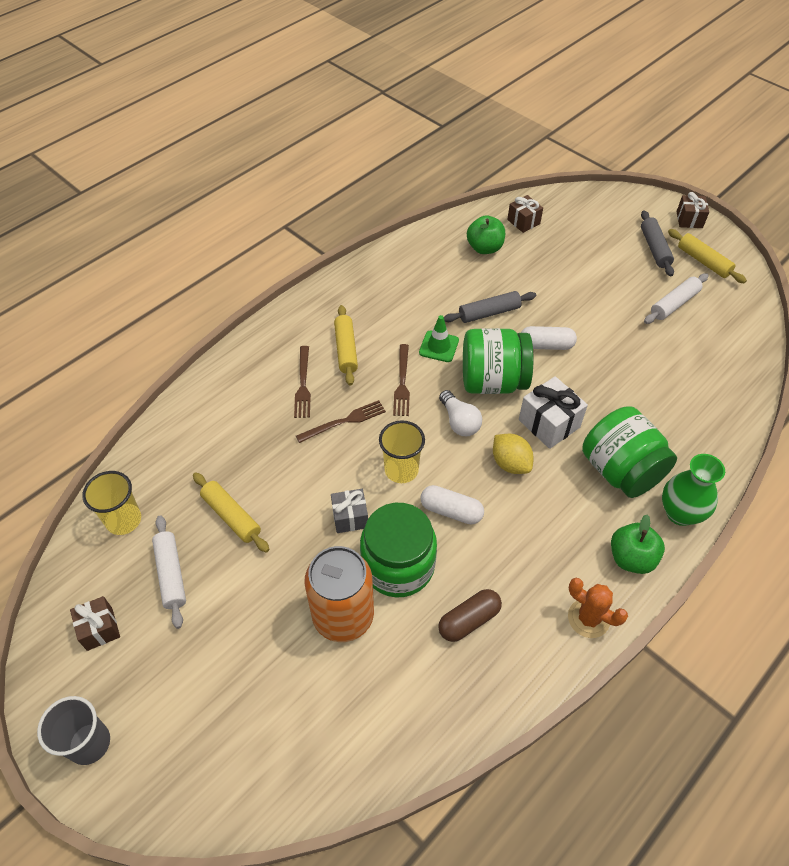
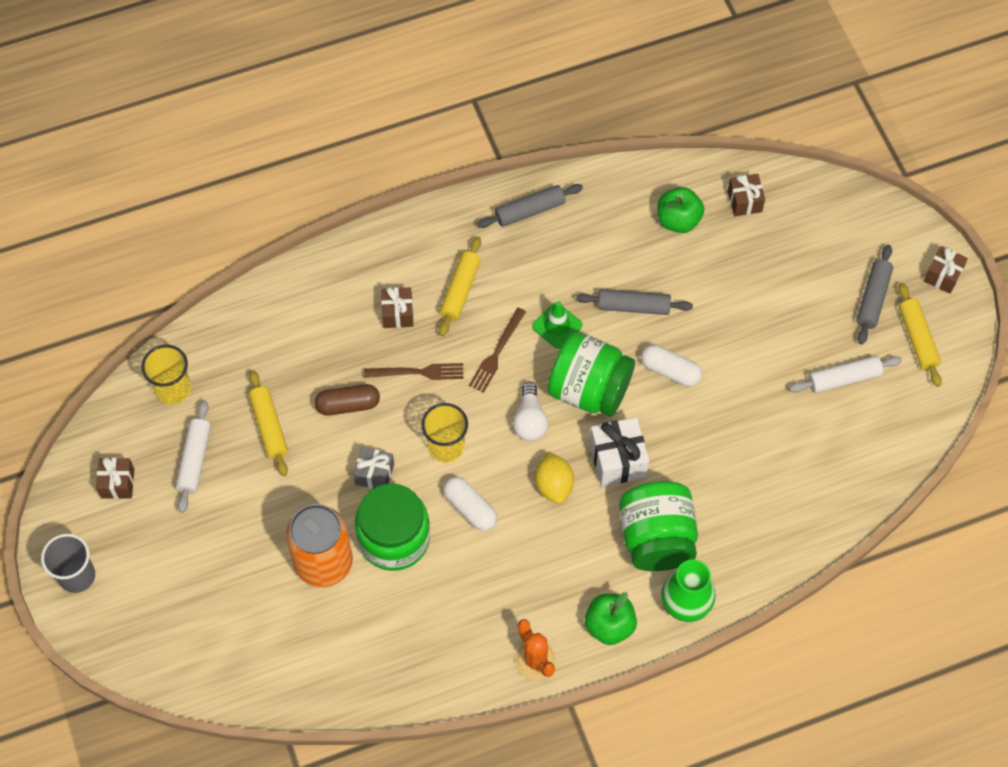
camera: 25 degrees right, 10 degrees up
(303, 384) = (398, 313): brown fork -> brown gift
(370, 278) = (530, 211): none -> grey rolling pin
(469, 620) = (429, 615): brown capsule -> brown capsule (348, 405)

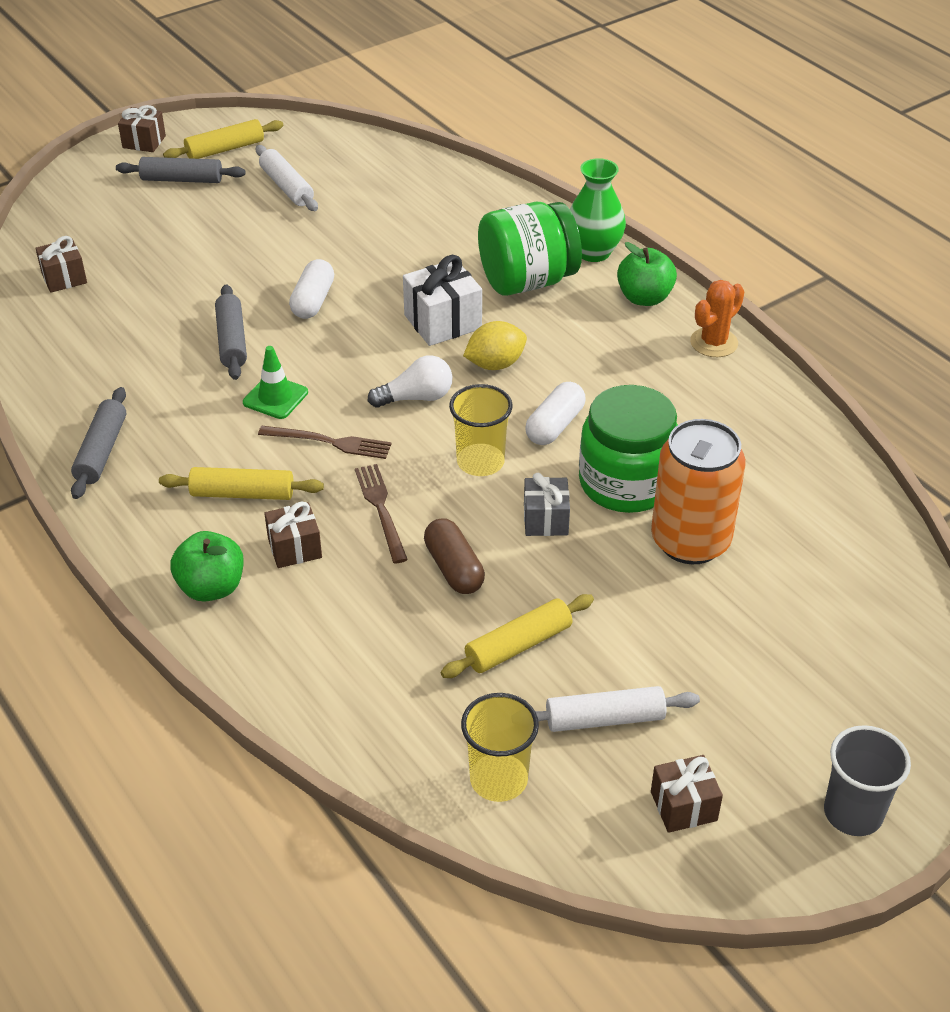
camera: 105 degrees left, 20 degrees down
(530, 211) = (101, 451): grey rolling pin -> grey rolling pin turned 45 degrees clockwise
(589, 389) = (358, 357): green jar -> none
(678, 220) = (99, 324): green apple -> green apple (211, 587)

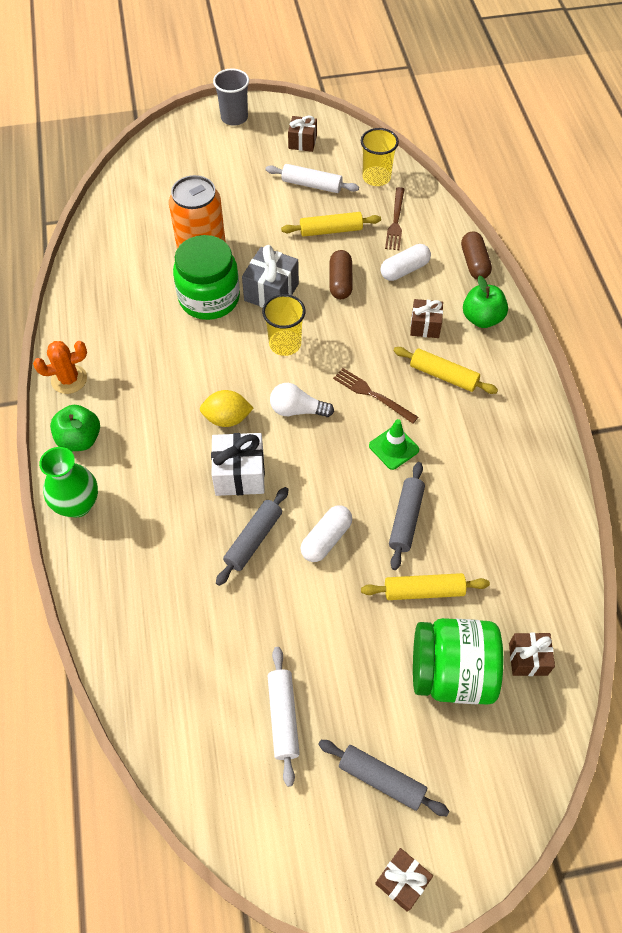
camera: 155 degrees left, 15 degrees up
(101, 451) = (528, 445): grey rolling pin -> grey rolling pin (253, 539)
(225, 149) = (319, 821): yellow rolling pin -> yellow rolling pin (424, 591)
(252, 673) = (474, 263): none -> brown capsule
(381, 509) = (363, 333): brown fork -> brown fork (395, 221)
(527, 281) = (150, 492): green jar -> green jar (451, 673)
(545, 520) = (271, 292): grey gift -> grey gift, size x1.53
(555, 425) = (222, 353): white capsule -> white capsule (404, 270)

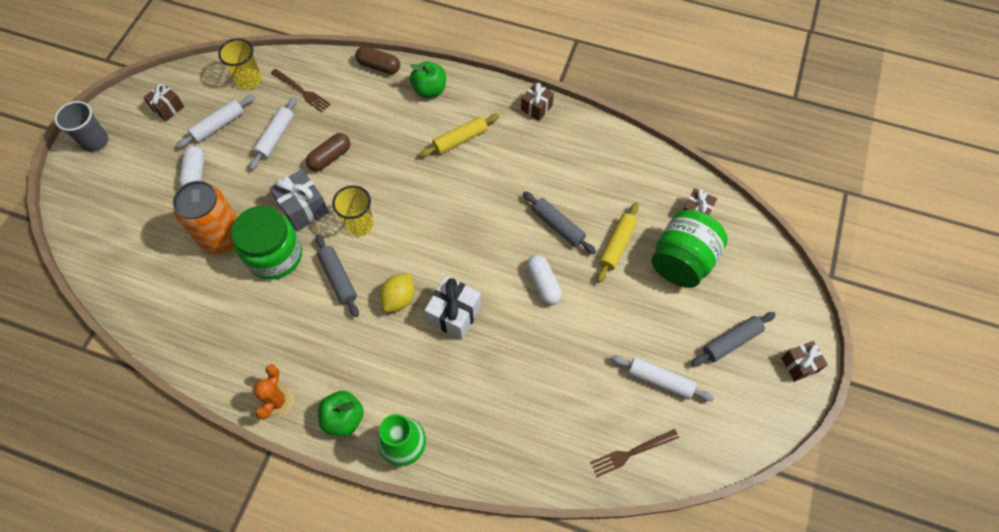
camera: 60 degrees left, 5 degrees up
(253, 539) = (514, 332): grey rolling pin -> grey rolling pin (338, 278)
(297, 410) = (424, 247): white light bulb -> none
(331, 230) = (275, 137): yellow rolling pin -> white rolling pin
(340, 282) = (330, 157): brown capsule -> brown capsule turned 75 degrees counterclockwise
(372, 394) = (445, 191): brown fork -> brown fork (631, 453)
(393, 448) = (498, 202): green traffic cone -> none
(404, 270) = (351, 111): white capsule -> white capsule (195, 174)
(425, 326) = (410, 127): brown gift -> brown gift (536, 108)

